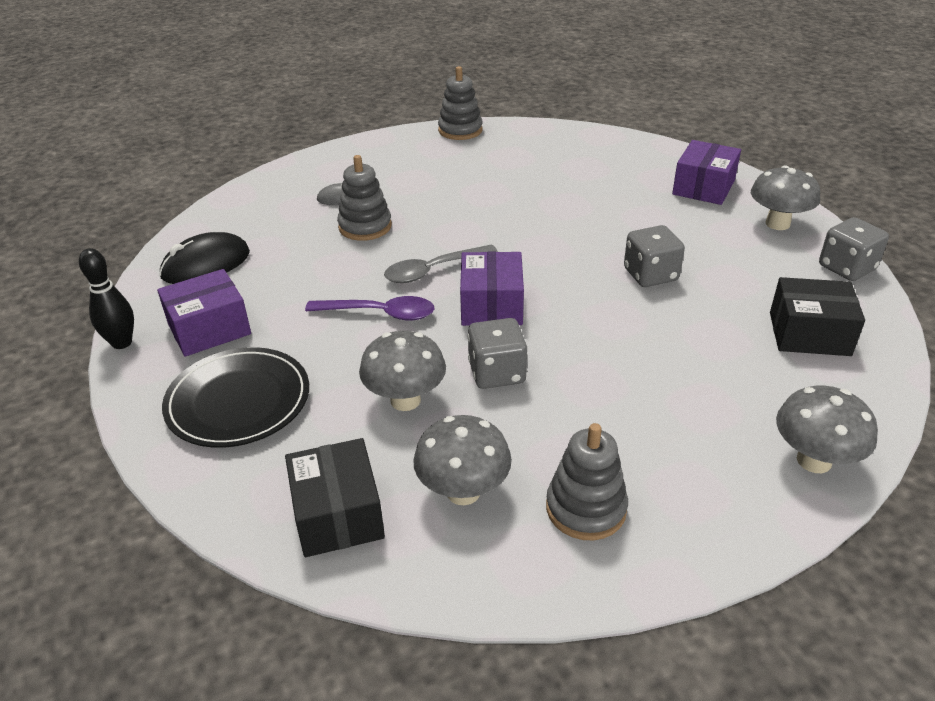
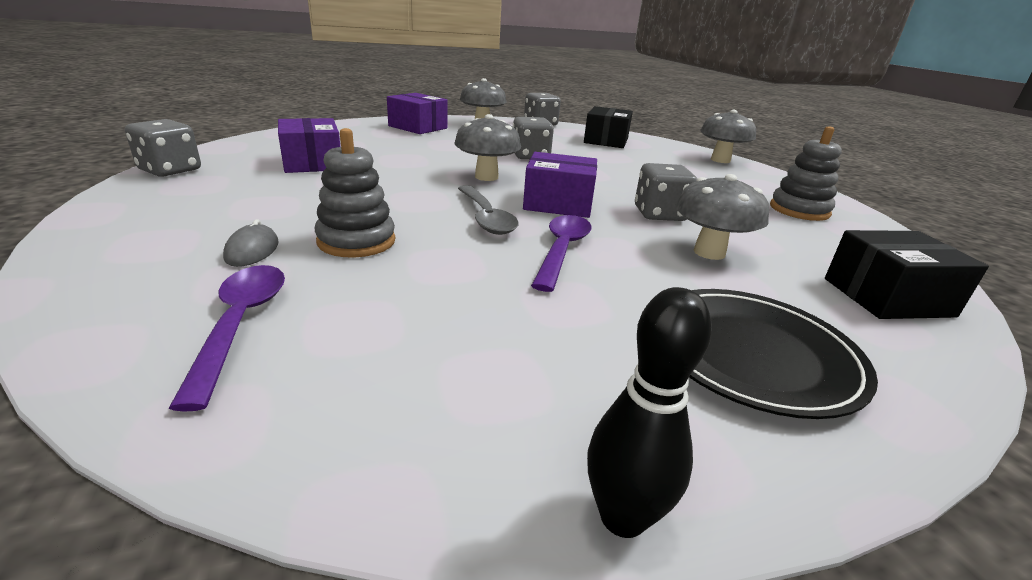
camera: 85 degrees left, 10 degrees down
(206, 265) = (359, 389): black mouse -> none
(209, 329) = (580, 383): purple box -> purple box (312, 163)
(257, 221) = (240, 325): none -> purple spoon
(460, 130) = (170, 170): grey stacking toy -> grey dice
(463, 491) = (813, 243): grey mushroom -> grey mushroom (486, 177)

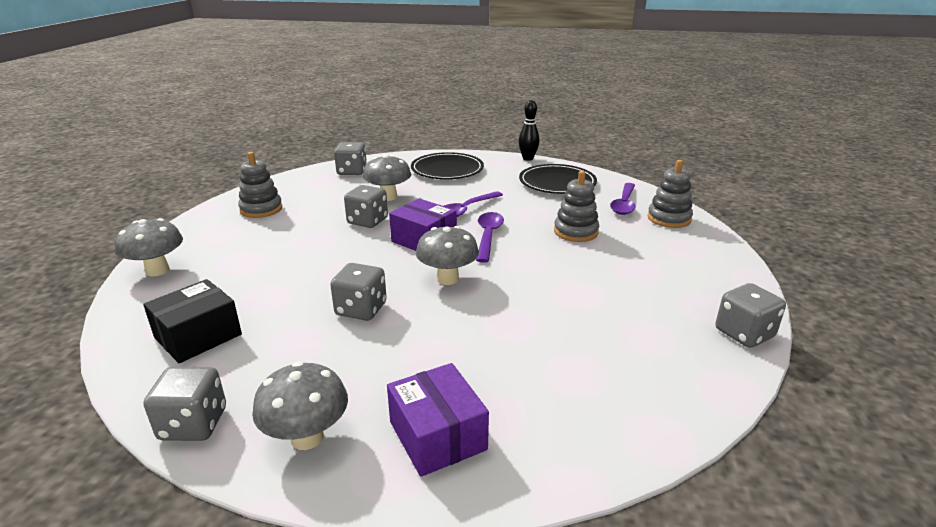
camera: 150 degrees left, 0 degrees up
(141, 299) = (669, 219): none -> grey stacking toy
(252, 250) = (632, 235): grey mouse -> none
(312, 163) = (609, 329): purple box -> none
(434, 371) = (557, 183): none -> black plate
(486, 217) = (488, 236): grey spoon -> purple spoon
(887, 297) = (352, 171): black box -> grey dice

